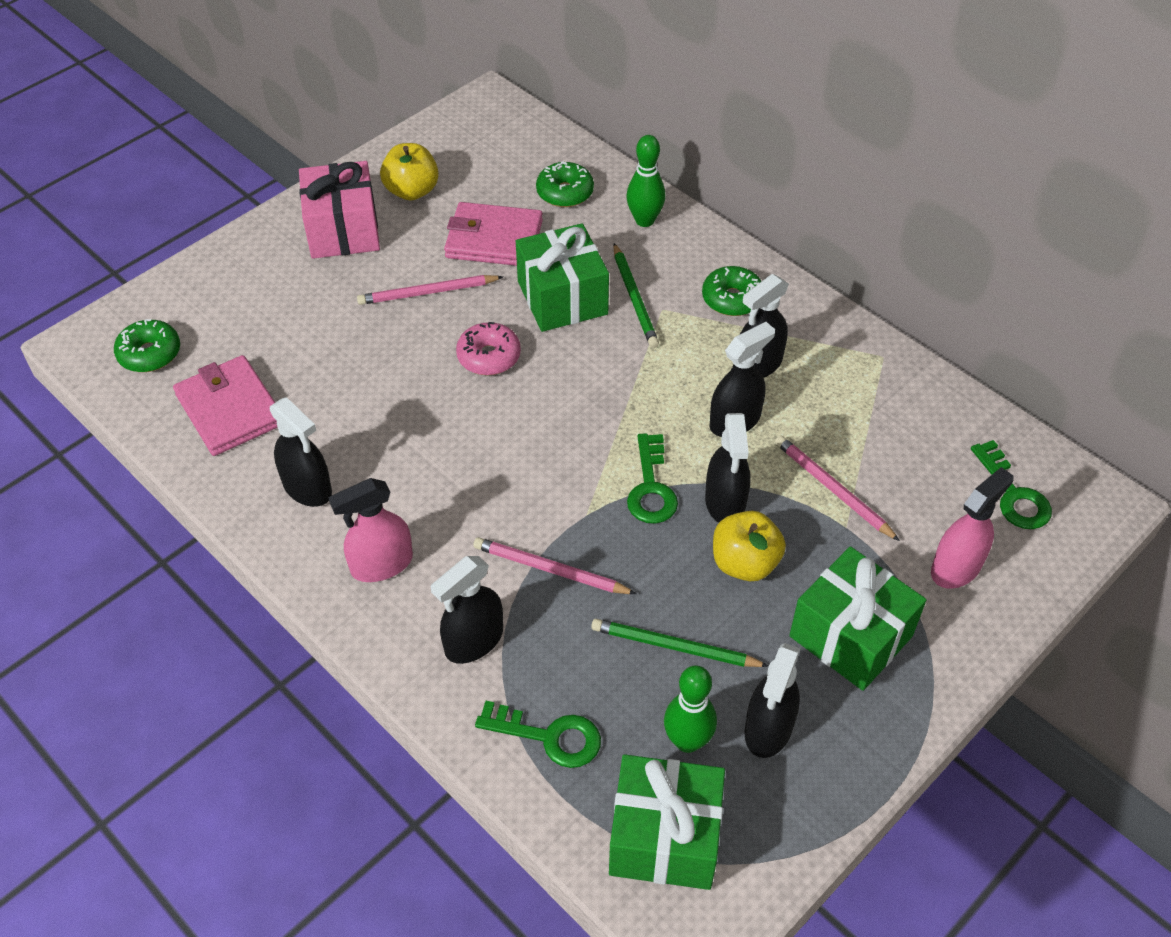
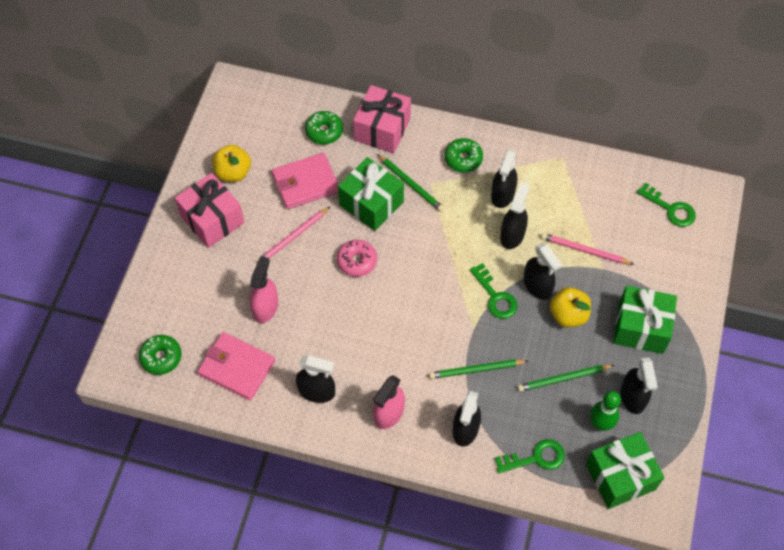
camera: 30 degrees left, 10 degrees up
(550, 570) = (476, 370): pink pencil -> green pencil
(644, 220) = (382, 129): green bowling pin -> pink gift
(956, 567) = (667, 264): pink spray bottle -> pink spray bottle (265, 307)

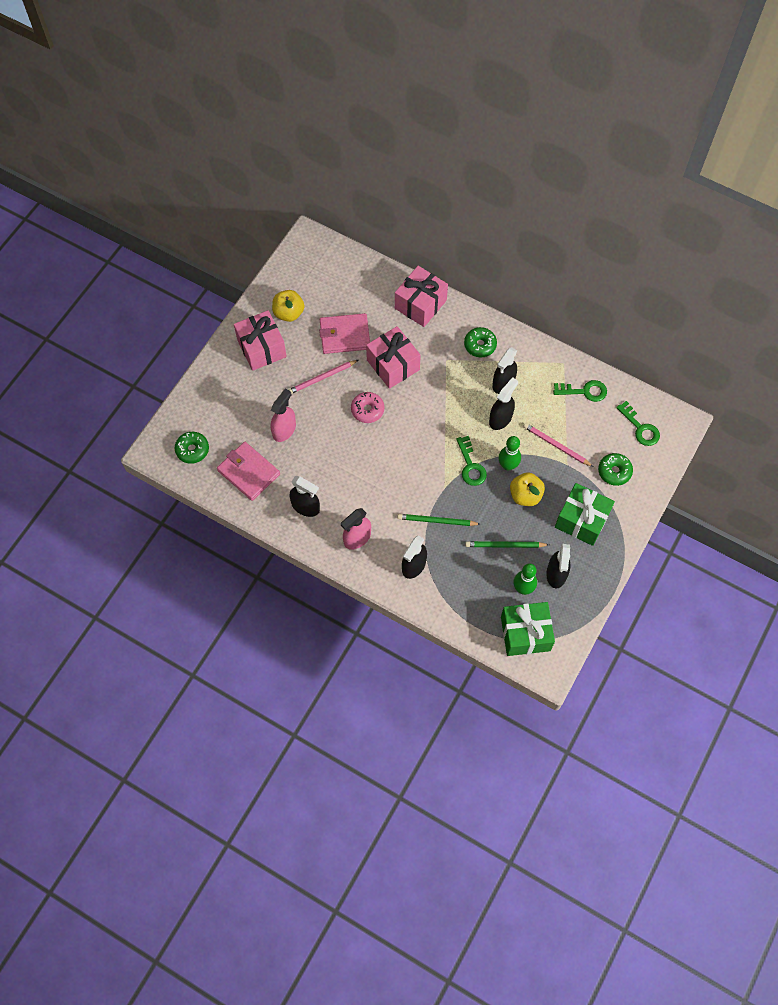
camera: 15 degrees right, 5 degrees up
(324, 131) = (372, 295): green donut -> green donut (614, 471)
(371, 203) = (393, 365): green gift -> pink gift
(411, 184) = (430, 356): green pencil -> none
(535, 458) = (462, 602): green key -> green key (584, 391)
(537, 286) = (508, 465): black spray bottle -> green bowling pin

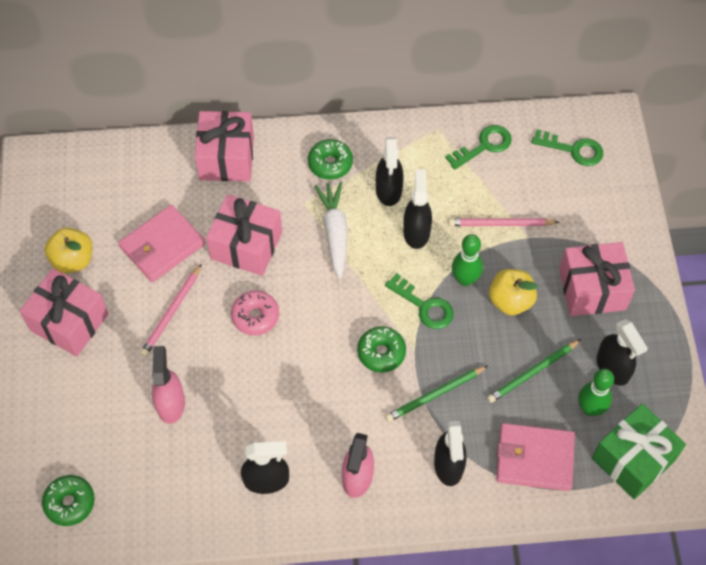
camera: 35 degrees left, 5 degrees down
(248, 472) = (164, 484): pink wallet -> pink wallet (534, 459)
(451, 389) = (334, 232): none -> white carrot
(582, 520) = (592, 289): green gift -> pink gift
(614, 471) = (584, 214): green donut -> green donut (381, 353)

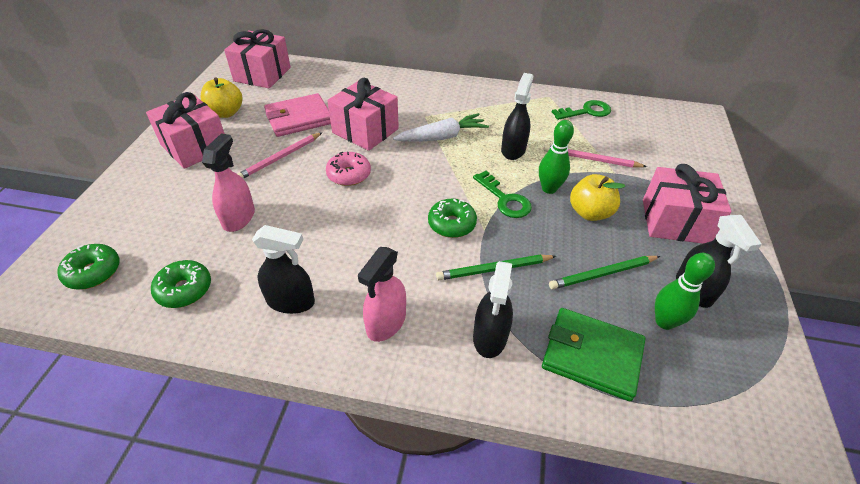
camera: 15 degrees right, 15 degrees down
(227, 158) = (376, 82): pink gift -> pink gift (262, 74)
(330, 163) = (455, 99): green donut -> green donut (184, 289)
(334, 232) = (442, 137): white carrot -> white carrot turned 60 degrees clockwise
(389, 190) = (497, 121): black spray bottle -> none
(534, 459) = (592, 355): pink wallet -> green wallet
(573, 149) = (665, 127): green key -> none
(633, 459) = (715, 387): green gift -> none

